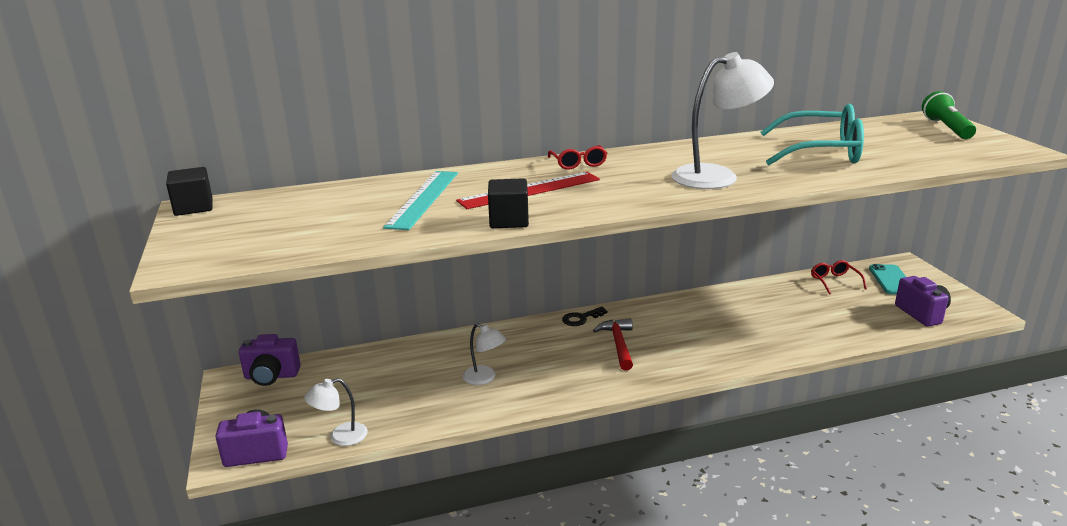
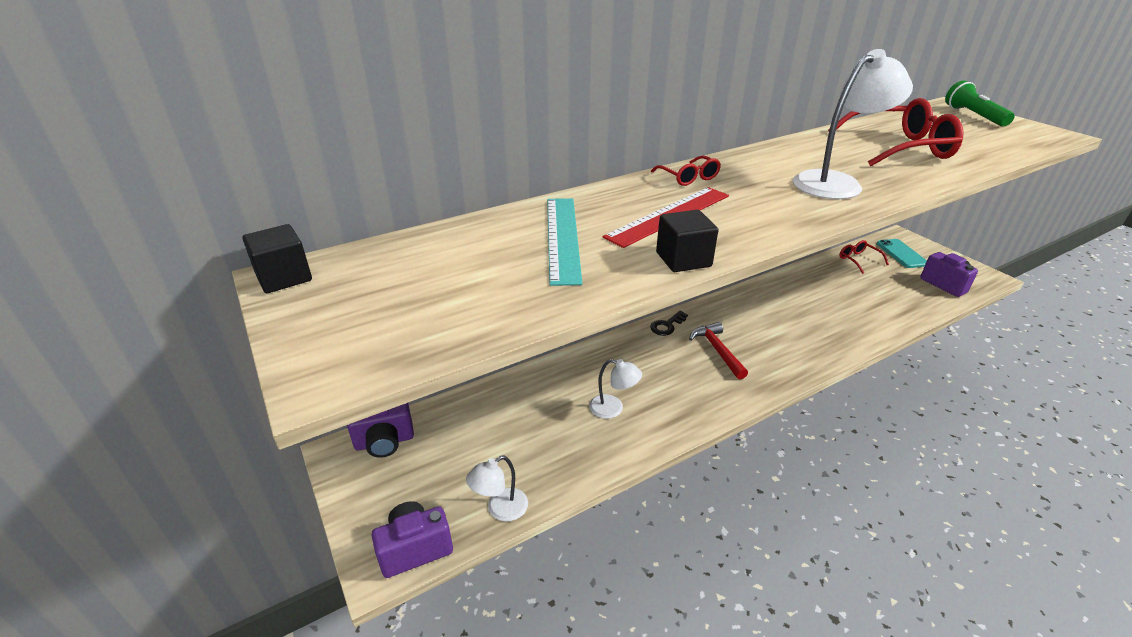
camera: 15 degrees left, 10 degrees up
(821, 152) = (899, 148): turquoise glasses -> red glasses

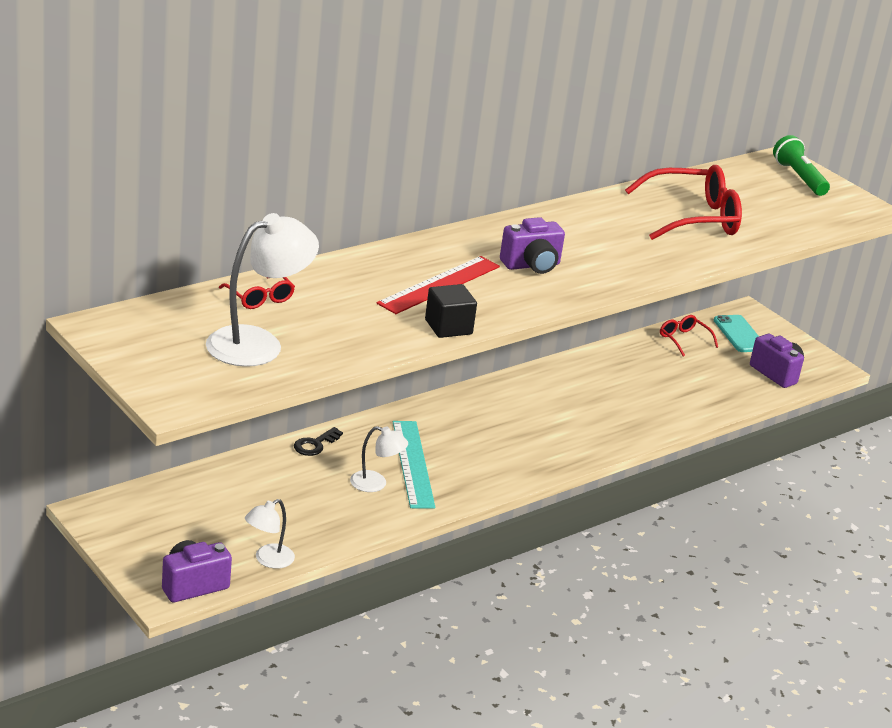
camera: 10 degrees left, 5 degrees down
(284, 277) = (99, 326): black cube -> none
(384, 442) = (136, 504): purple camera -> purple camera (532, 265)
(562, 238) = (339, 302): turquoise ruler -> turquoise ruler (413, 464)
(667, 325) = (438, 405): black key -> black key (315, 444)
(689, 178) = (463, 243): red glasses -> red glasses (260, 298)
(717, 350) = (493, 433): red hammer -> none
(836, 182) = (610, 257): white lamp -> white lamp (258, 343)

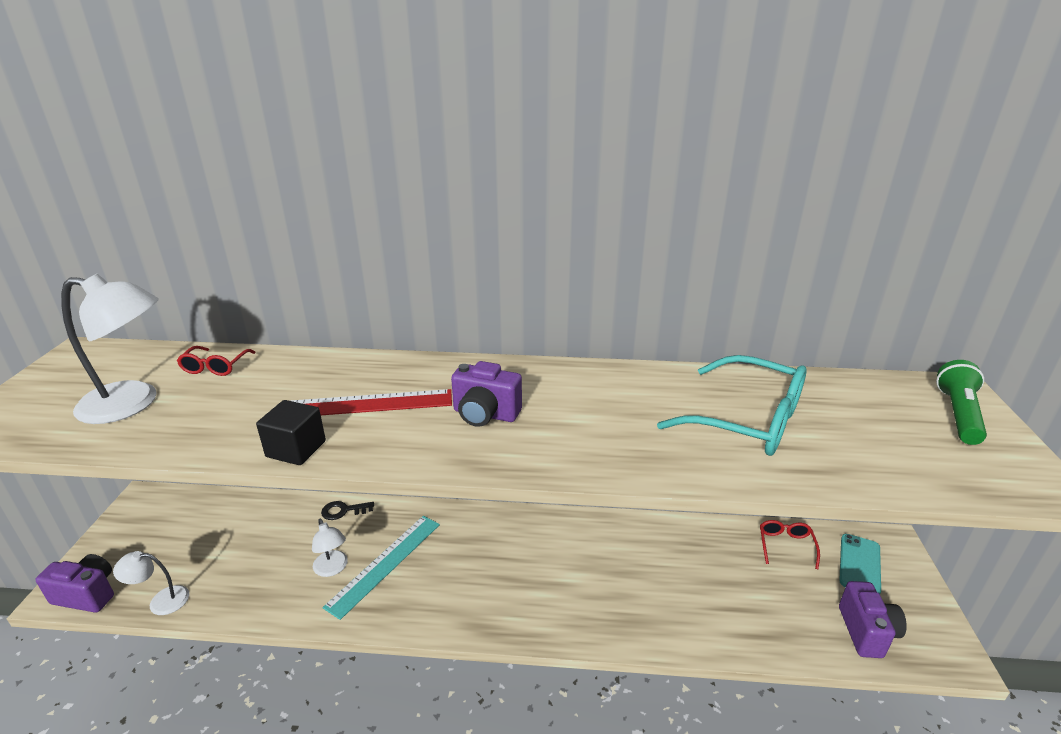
camera: 45 degrees right, 0 degrees up
(693, 218) = (748, 420): red glasses -> turquoise glasses

